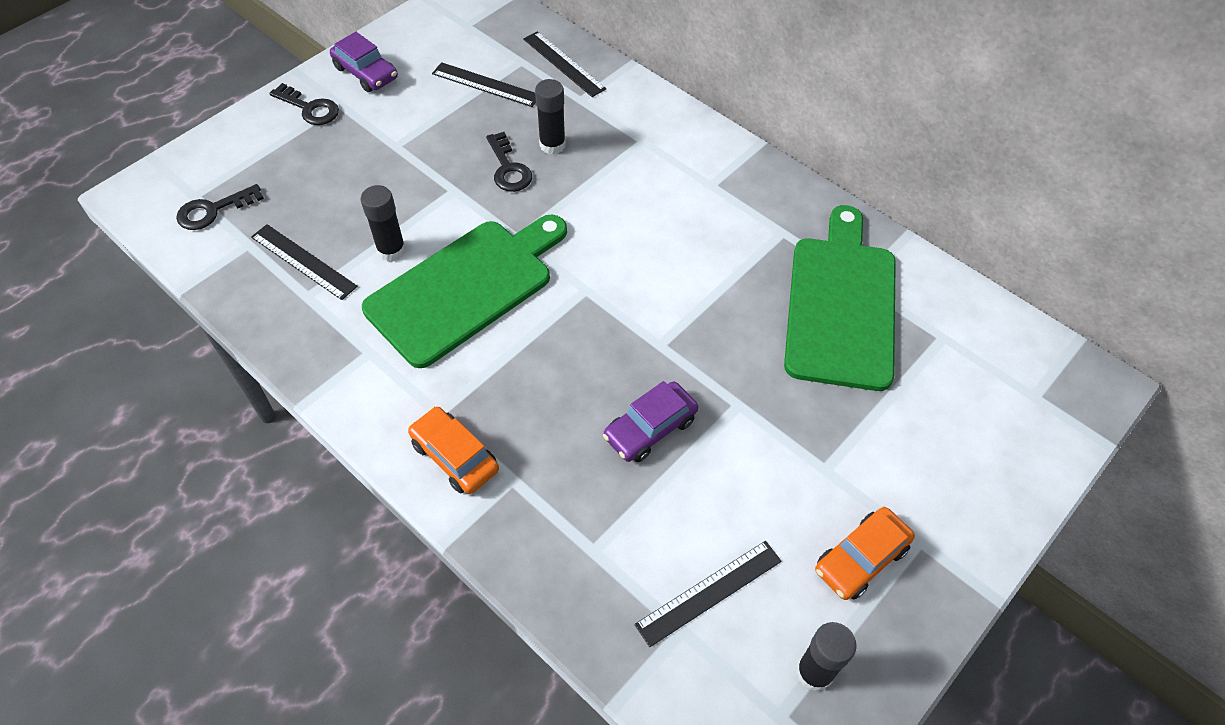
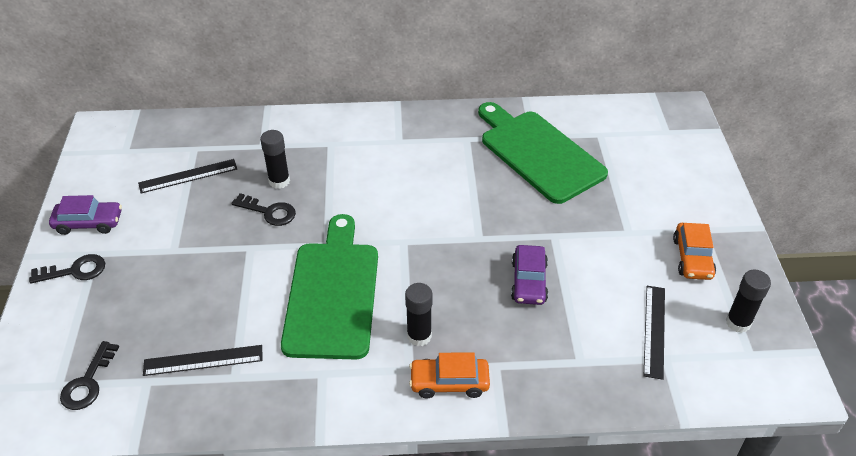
camera: 45 degrees left, 10 degrees down
(391, 250) = (256, 309): black glue stick -> black glue stick (419, 336)
(564, 63) = (225, 133): black ruler -> none

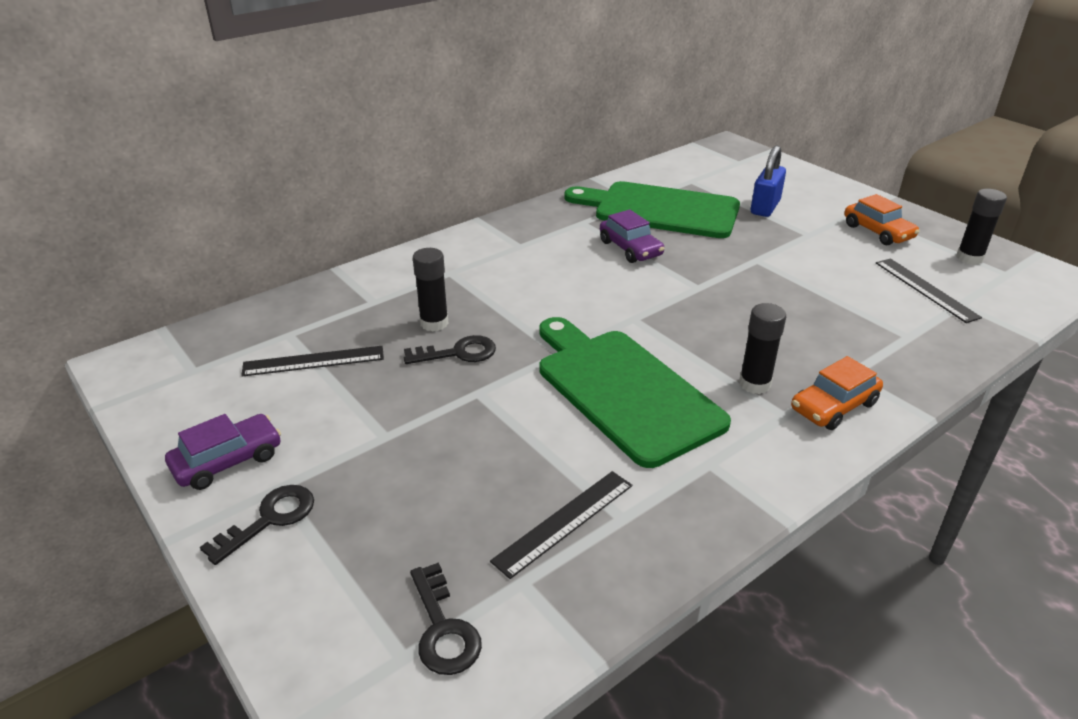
camera: 35 degrees left, 10 degrees down
(188, 176) = (313, 361): black ruler -> black ruler turned 45 degrees clockwise
(529, 281) = (785, 299): purple car -> purple car (630, 248)
(627, 189) = (765, 207): none -> blue padlock

